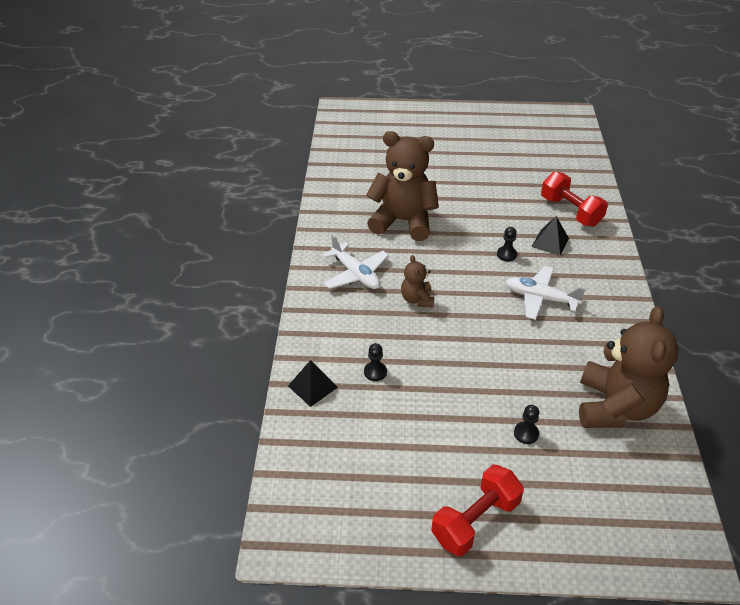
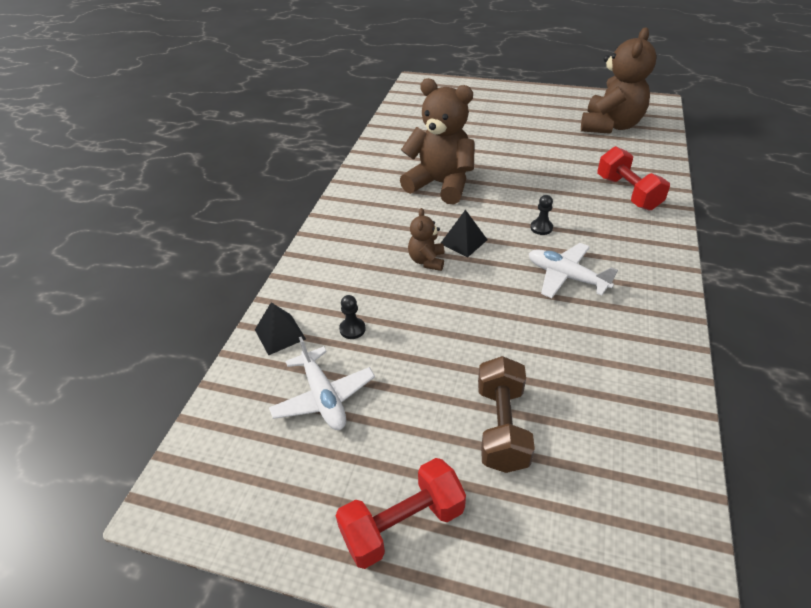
camera: 15 degrees right, 0 degrees up
(355, 274) = (372, 228): white plane -> white plane (323, 397)
(526, 433) = (501, 427): black pawn -> brown dumbbell
(550, 242) = (595, 221): black pyramid -> black pyramid (463, 241)
(615, 407) = (624, 413): brown teddy bear -> brown teddy bear (610, 126)

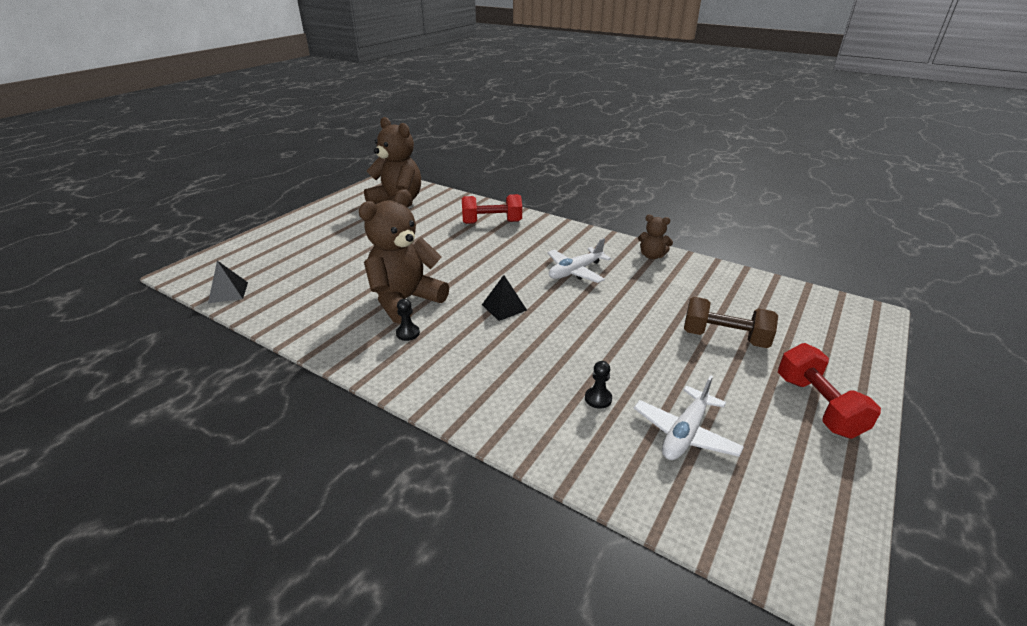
camera: 75 degrees left, 10 degrees down
(280, 334) = (588, 456): black pyramid -> black pyramid (228, 292)
(323, 397) = (685, 433): white plane -> white plane turned 135 degrees clockwise
(427, 261) = (519, 333): brown teddy bear -> brown teddy bear (652, 256)
(541, 228) = (510, 266): black pawn -> black pawn (408, 333)

